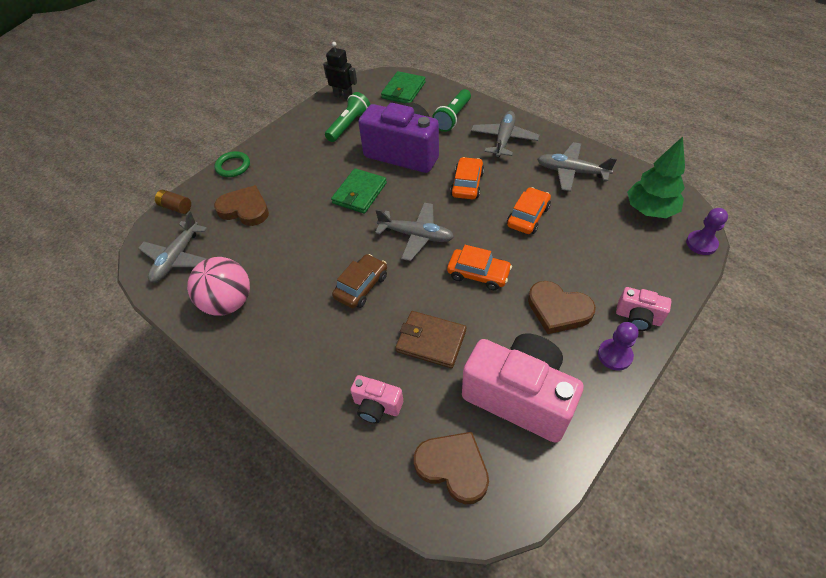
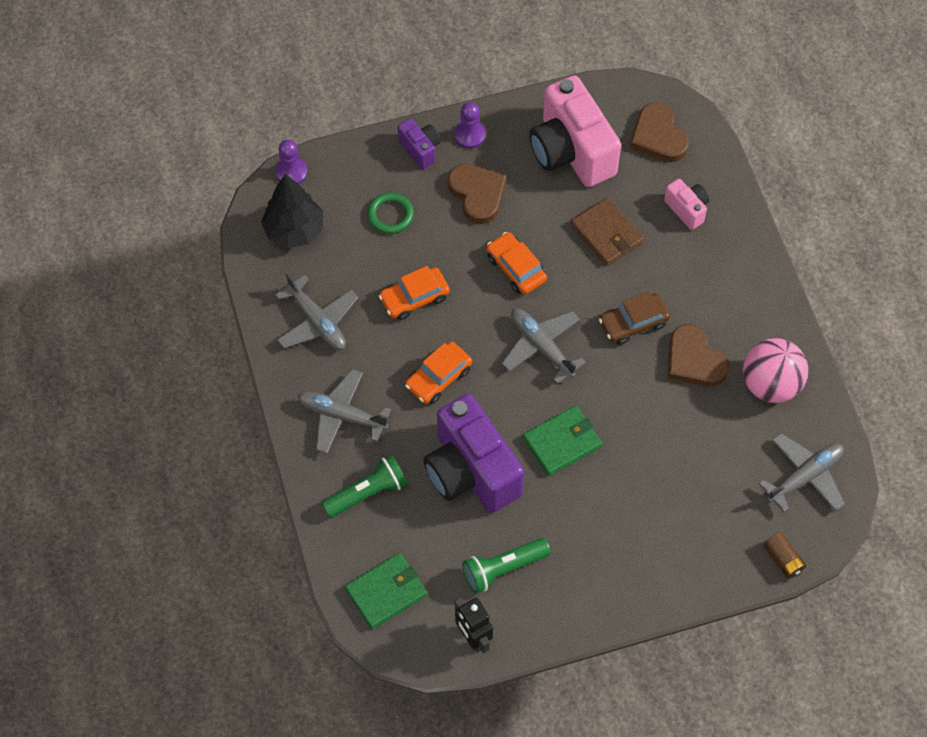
camera: 150 degrees left, 10 degrees up
(233, 166) = (687, 588): green ring -> green ring (390, 215)
(245, 209) = (703, 503): brown heart -> brown heart (694, 360)
(504, 139) = (341, 415): grey plane -> grey plane turned 60 degrees clockwise
(638, 318) = (420, 149): pink camera -> purple camera
(650, 210) = (294, 230): green tree -> black tree

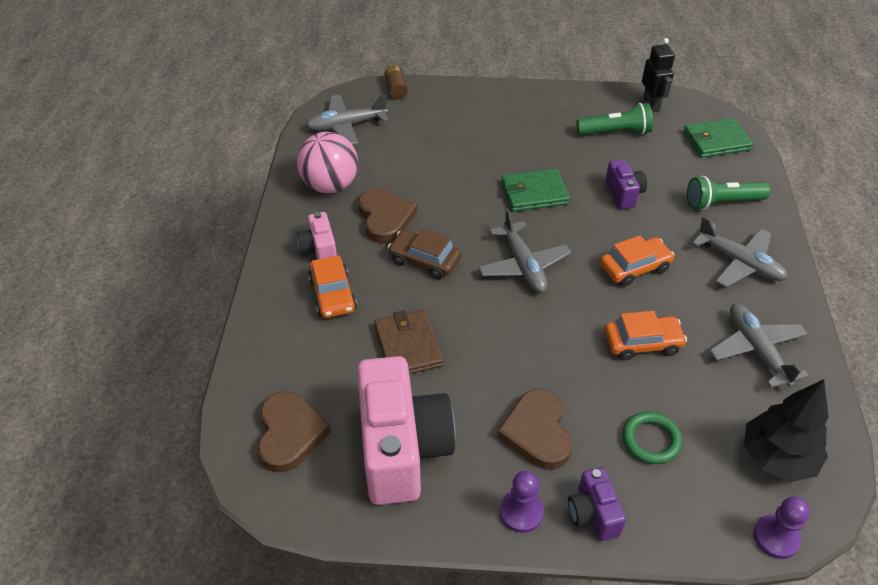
camera: 160 degrees left, 15 degrees down
(471, 471) = (623, 194): purple camera -> purple camera, size x0.47
(516, 268) = (521, 340): orange car -> orange car (333, 294)
(633, 323) = (424, 260): brown car -> brown car turned 150 degrees counterclockwise
(687, 209) = (309, 345): pink camera -> pink camera (319, 250)

